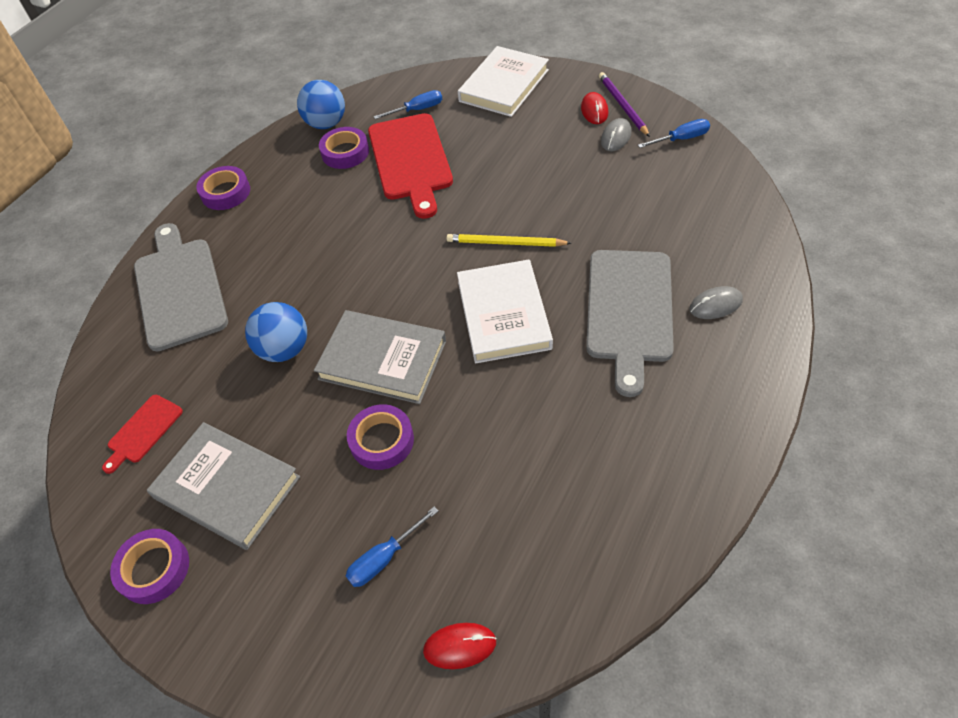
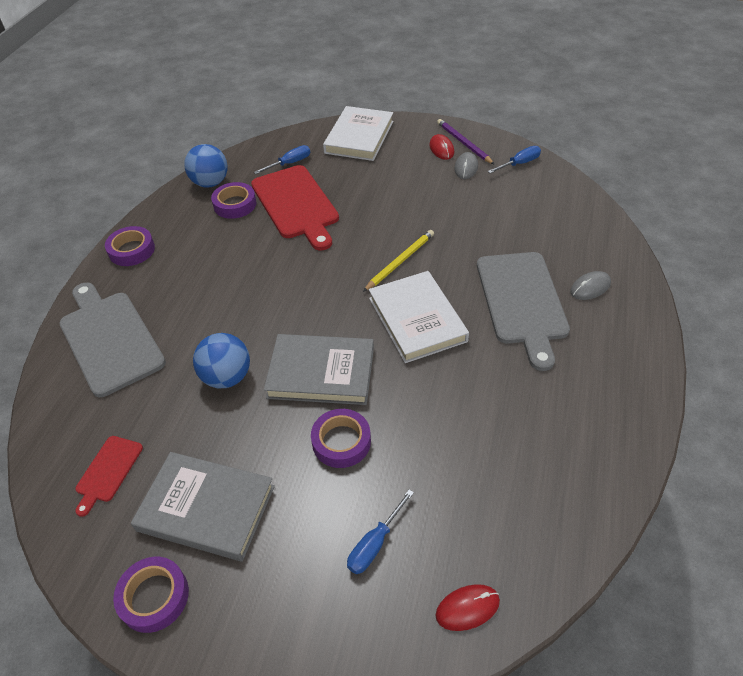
camera: 15 degrees left, 5 degrees down
(505, 243) = (400, 261): yellow pencil -> yellow pencil turned 135 degrees clockwise

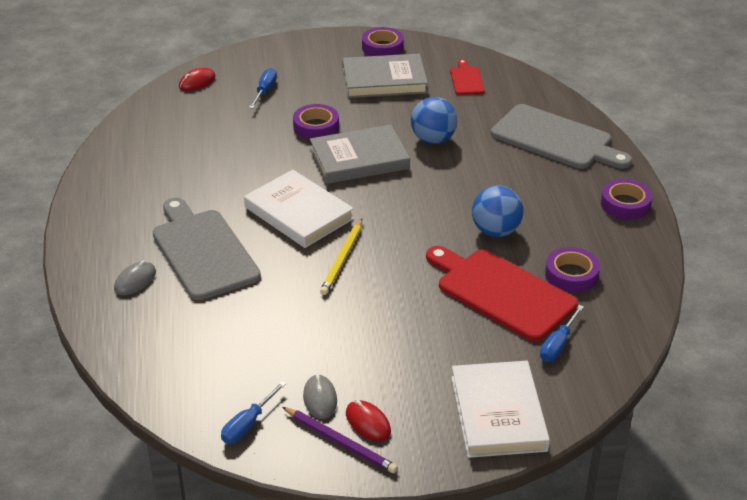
camera: 155 degrees right, 10 degrees down
(210, 183) = (628, 293): blue ball -> blue ball (495, 231)

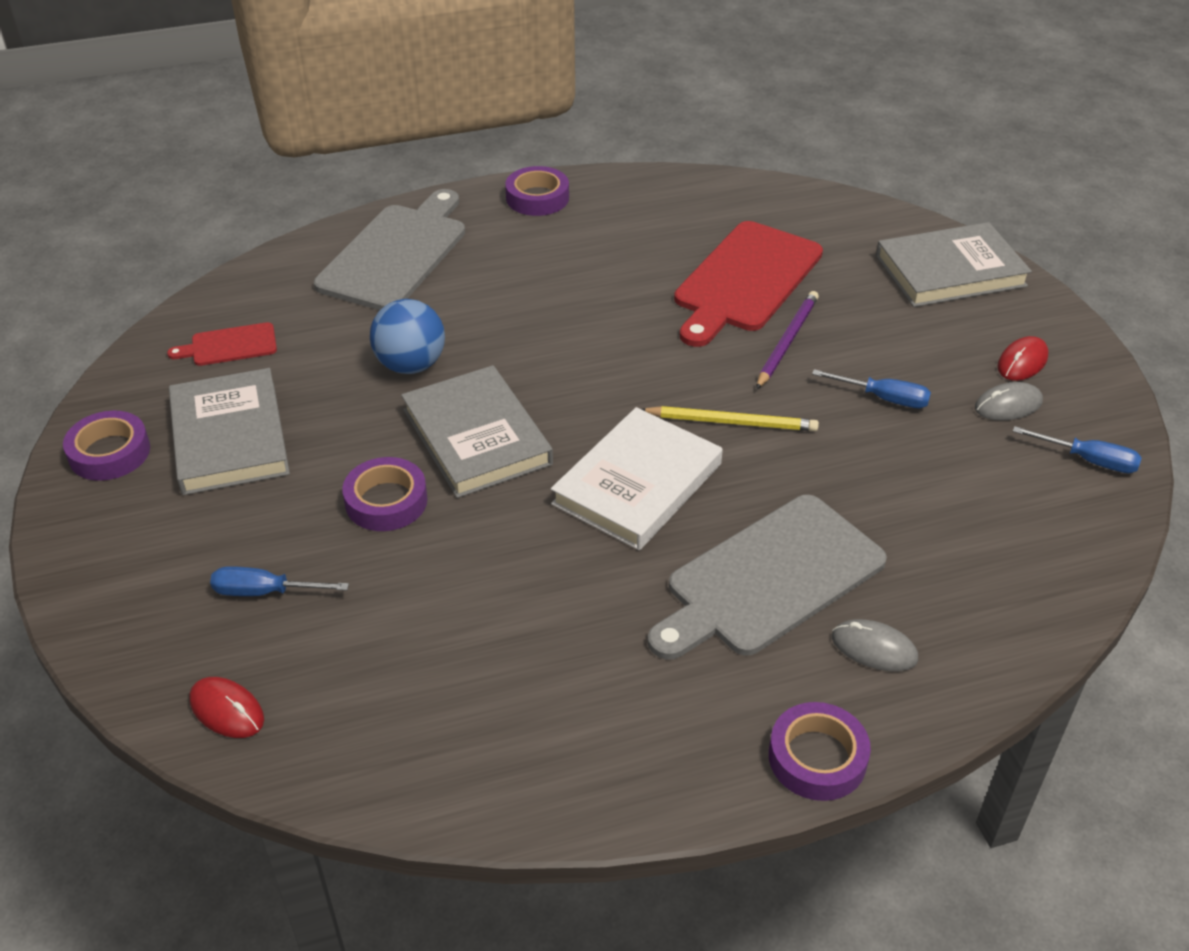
camera: 100 degrees left, 5 degrees up
(340, 442) = (1065, 379): purple pencil -> purple pencil (787, 341)
(495, 231) = (623, 292): blue ball -> none
(498, 413) = (950, 271): white book -> grey book
(558, 345) = (819, 237): blue screwdriver -> blue screwdriver (884, 398)
(571, 275) = (691, 232): purple tape -> purple tape (817, 758)

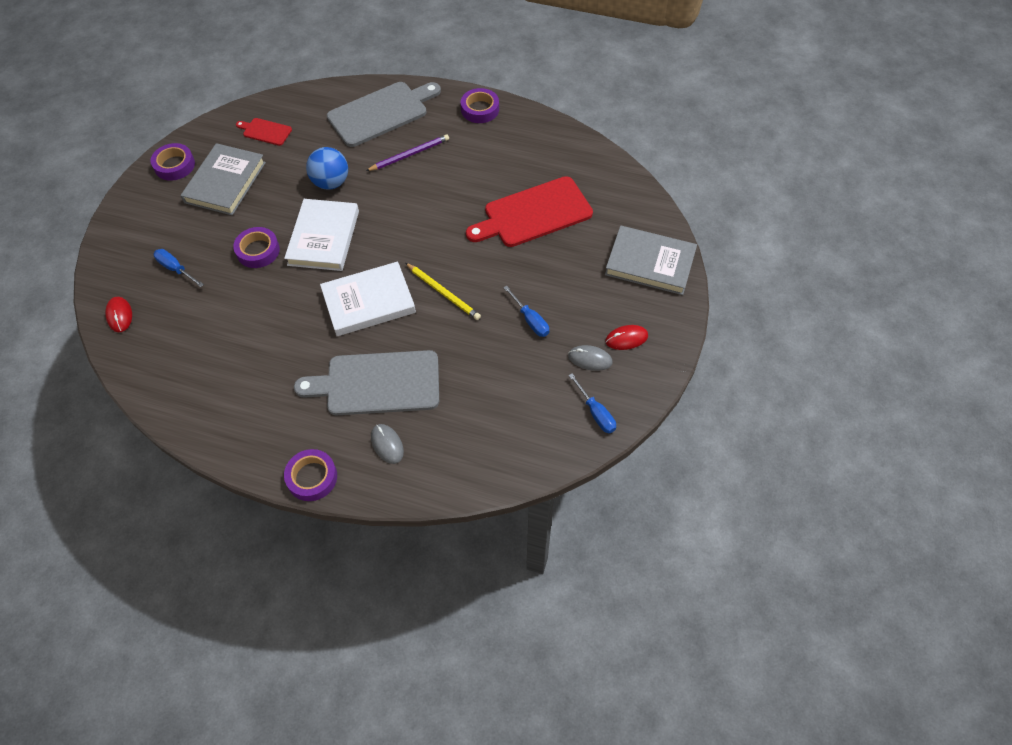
camera: 35 degrees right, 15 degrees up
(476, 437) = (323, 238): grey book -> white book
(787, 341) = (517, 261): purple pencil -> purple pencil (409, 154)

